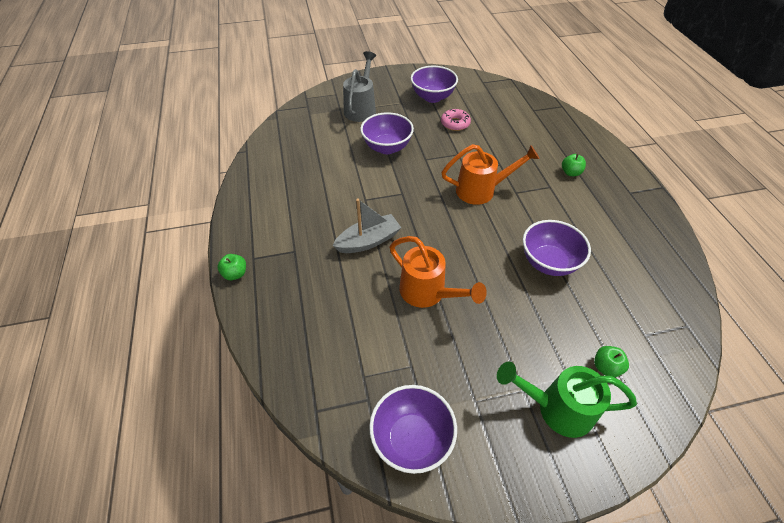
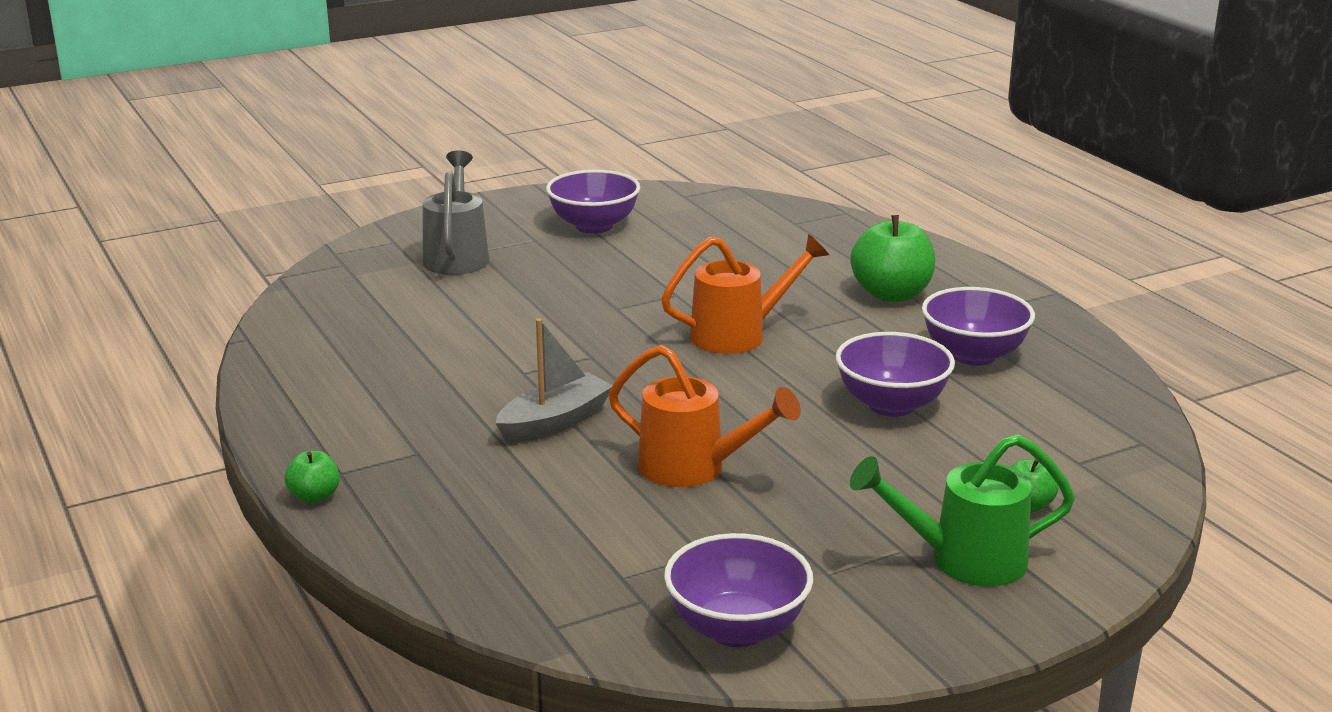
camera: 15 degrees left, 25 degrees down
(387, 147) = (534, 302): purple bowl -> purple bowl (974, 355)
(455, 123) = (653, 256): pink donut -> none
(570, 173) = (891, 294): green apple -> green apple, size x1.97

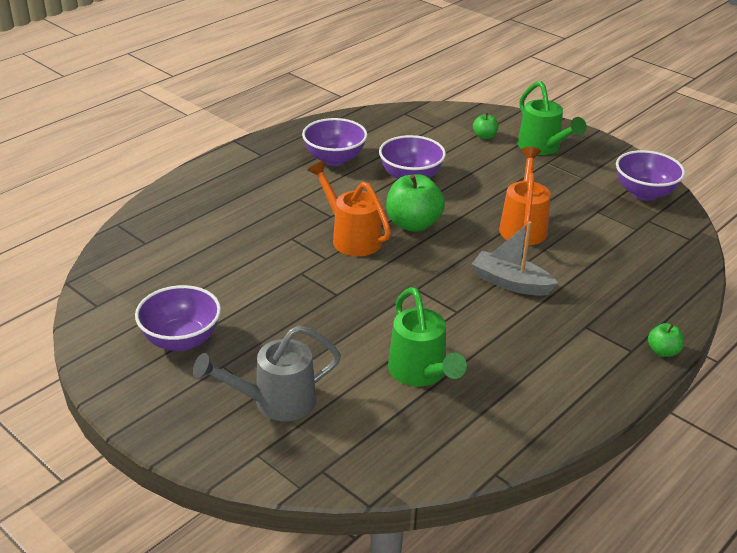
camera: 110 degrees left, 10 degrees up
(431, 330) = (420, 373): none -> green watering can
(891, 294) = (261, 191): green apple -> green apple (413, 224)

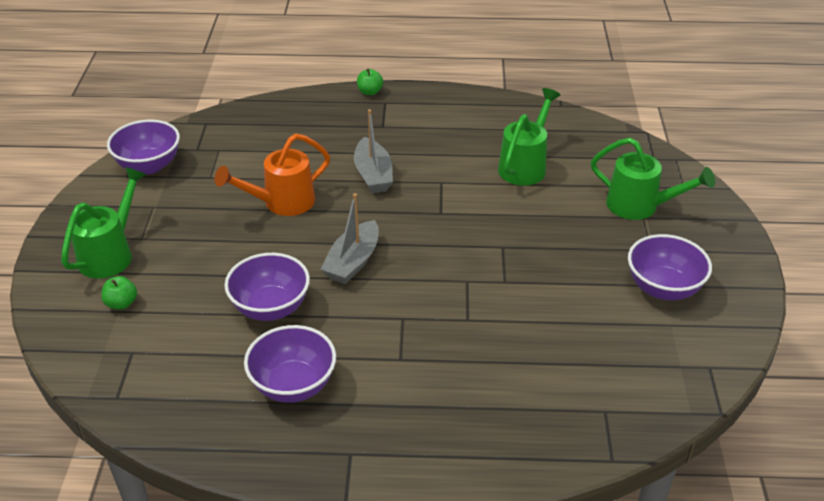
camera: 130 degrees left, 5 degrees up
(276, 402) = (639, 206): grey watering can -> green watering can
(352, 238) = (419, 284): orange watering can -> none
(413, 224) = (353, 262): green apple -> grey boat

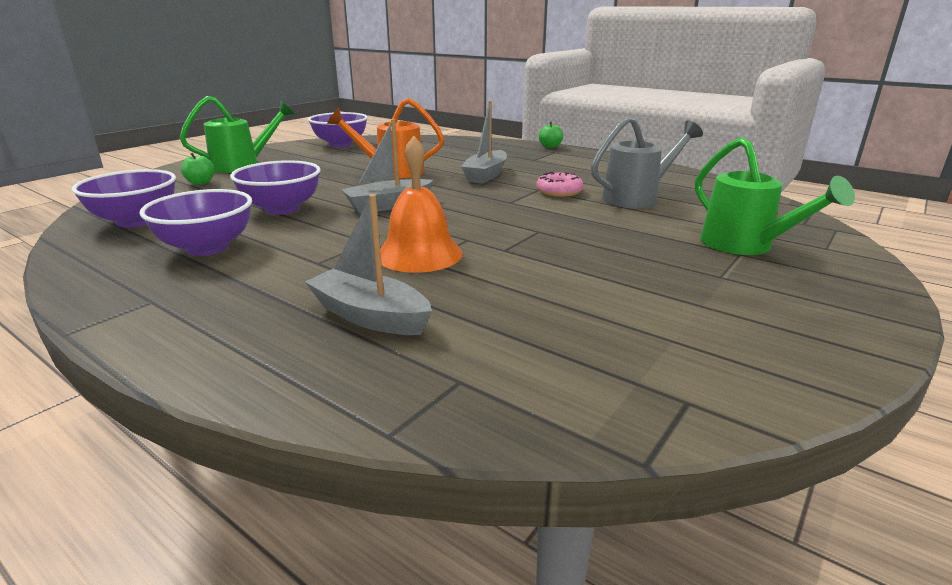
camera: 35 degrees right, 15 degrees down
(456, 315) = (419, 254): none -> orange bell
(460, 179) = (559, 191): none -> pink donut
(503, 390) = (370, 316): none -> grey boat
(525, 166) = (636, 198): green watering can -> grey watering can
(663, 288) = (701, 308): purple bowl -> purple bowl (136, 221)

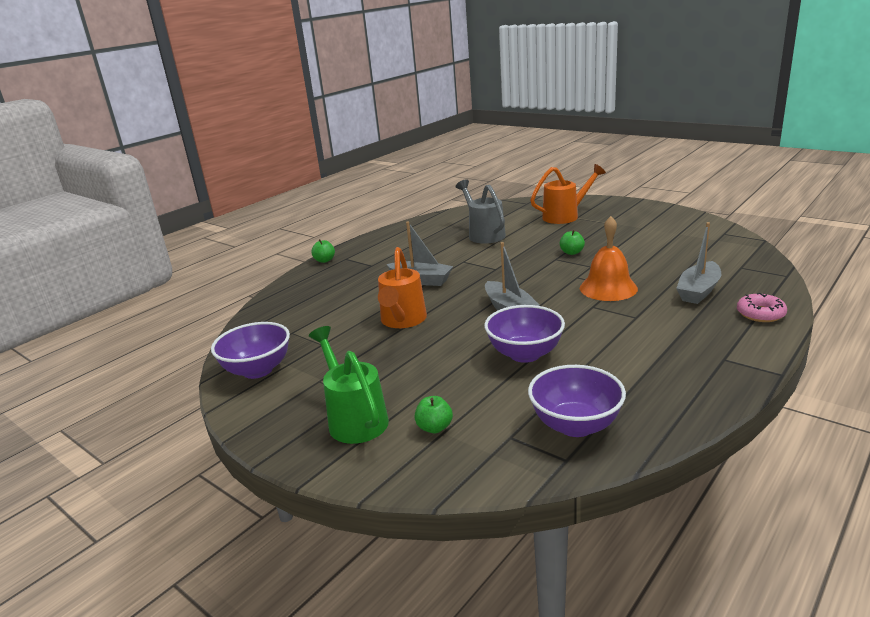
camera: 85 degrees left, 0 degrees up
(207, 247) = (628, 365): purple bowl -> none
(559, 191) = (469, 255): pink donut -> pink donut (760, 314)
(563, 241) = (572, 252): none -> green apple
(744, 246) = (565, 216): green watering can -> orange watering can

